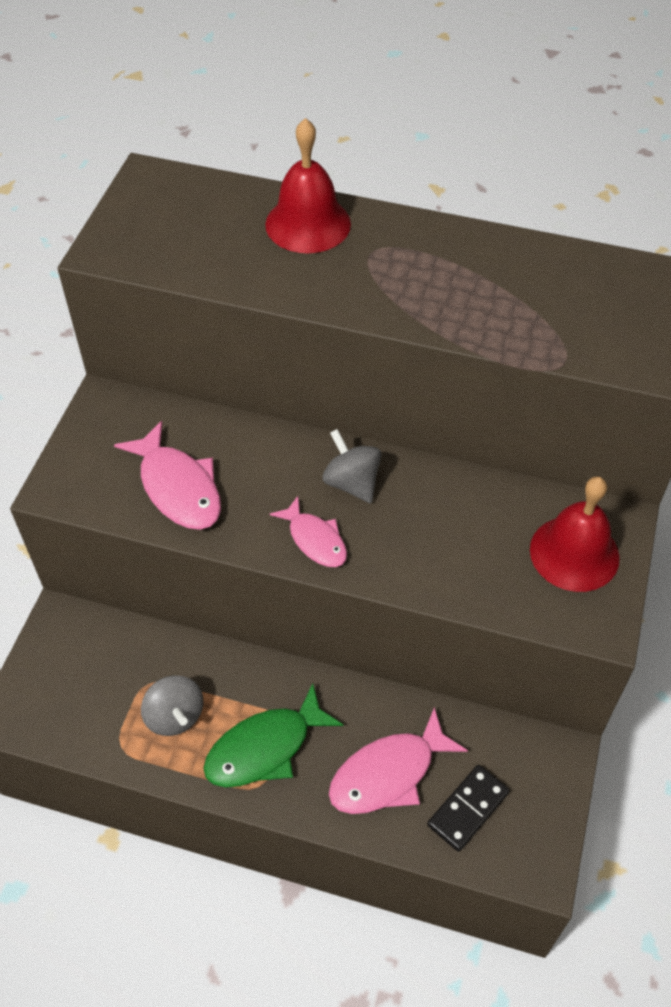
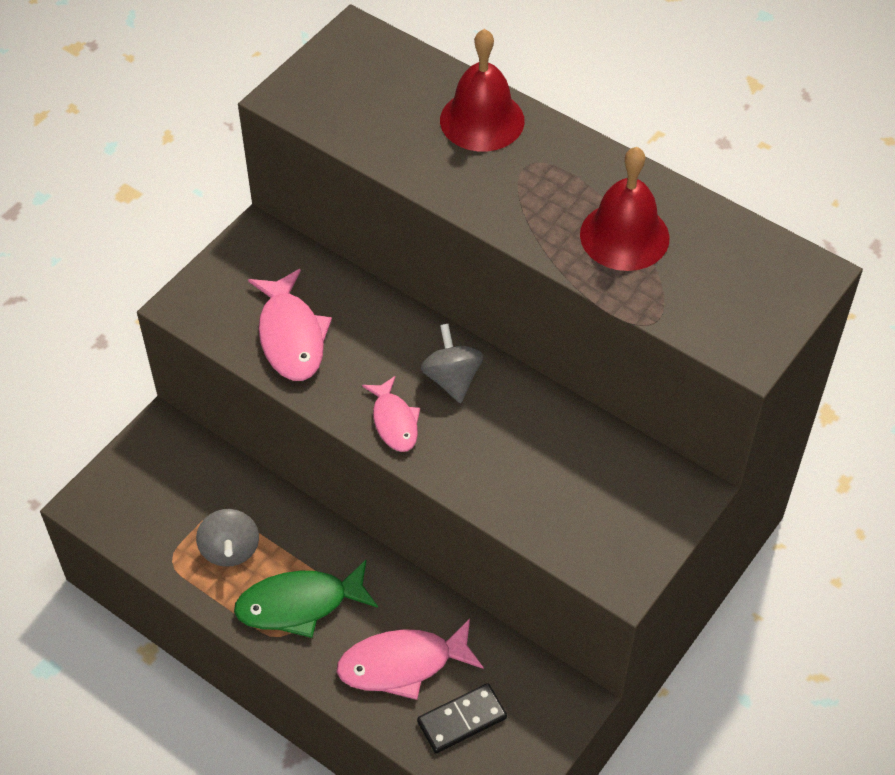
camera: 20 degrees right, 0 degrees up
(574, 553) = (631, 508): red bell -> red bell (624, 236)

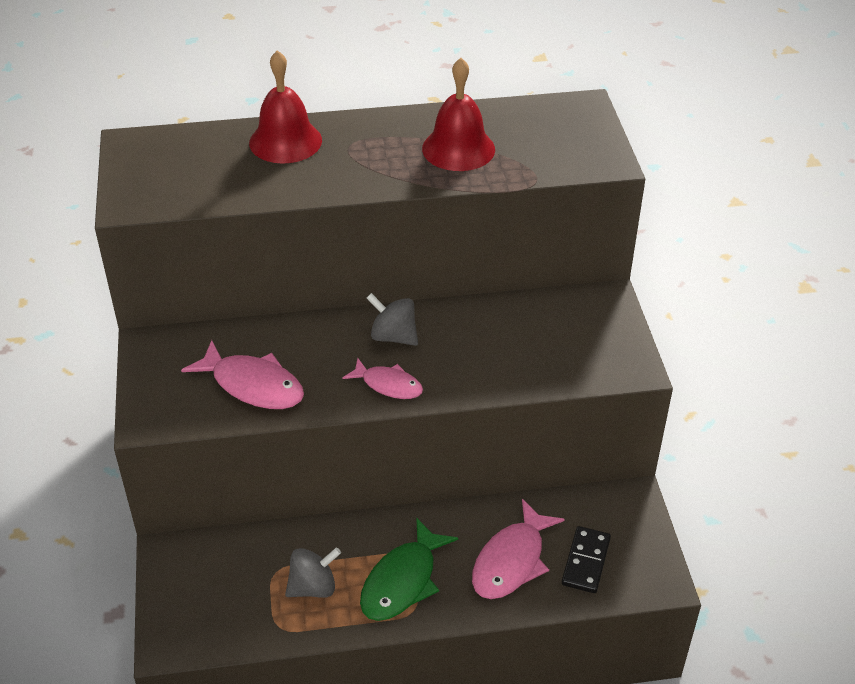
camera: 45 degrees left, 10 degrees down
(230, 550) = (313, 587): grey spinning top -> grey spinning top turned 60 degrees counterclockwise

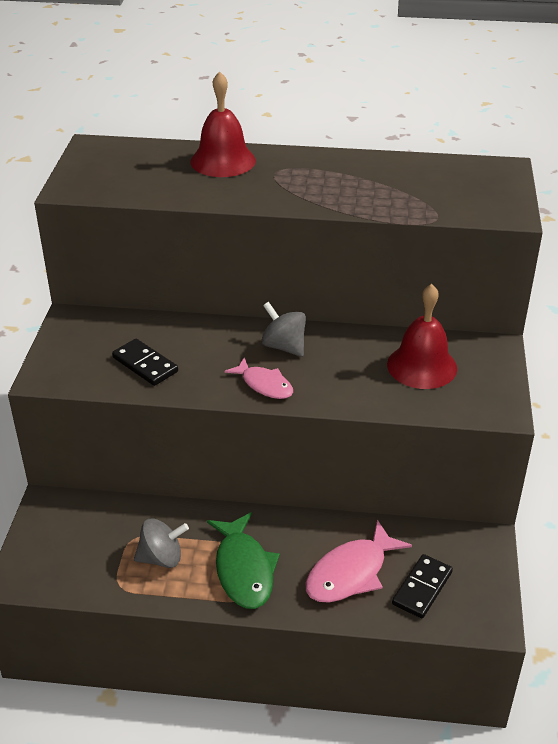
camera: 15 degrees right, 5 degrees down
(253, 385) = (145, 365): pink fish -> black domino
(402, 581) = (243, 569): green fish -> green fish turned 60 degrees counterclockwise
(458, 149) = (374, 186): red bell -> red bell (422, 366)

